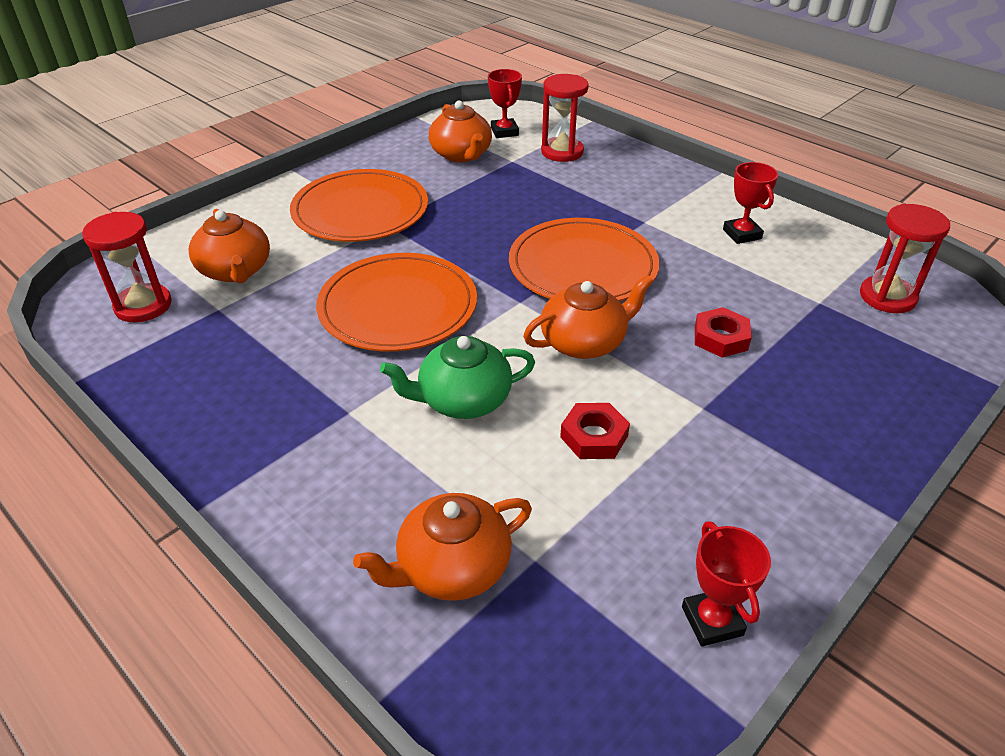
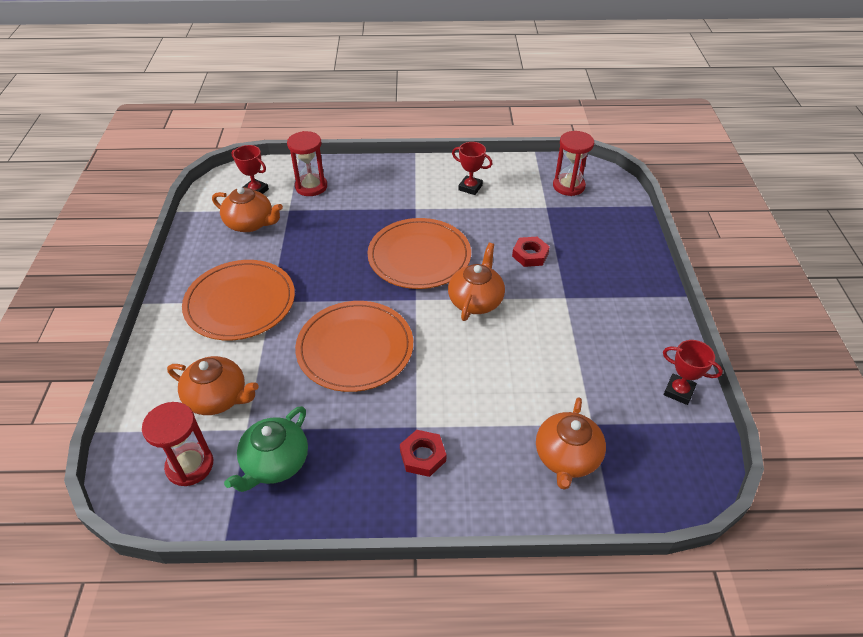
camera: 45 degrees left, 5 degrees up
(463, 400) = (462, 375): green teapot -> green teapot (275, 463)
(594, 436) = (541, 347): red nut -> red nut (423, 456)

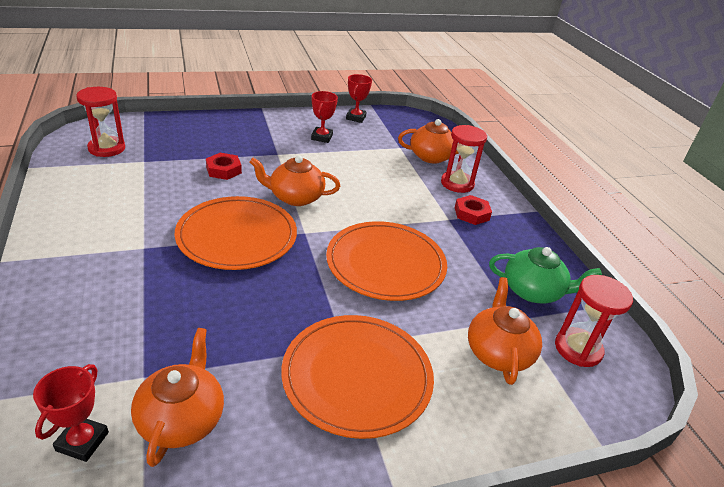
camera: 110 degrees left, 10 degrees down
(311, 186) = (78, 363): red hourglass -> red hourglass (457, 183)
(470, 187) = (101, 209): red trophy -> red trophy (322, 137)

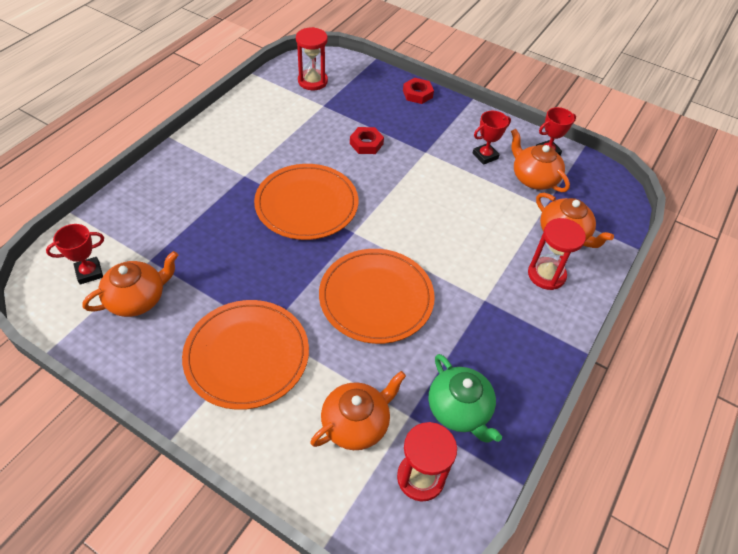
camera: 50 degrees right, 15 degrees up
(295, 197) = (387, 199): orange teapot -> orange teapot (533, 178)
(471, 213) = (514, 310): red nut -> red nut (417, 94)

